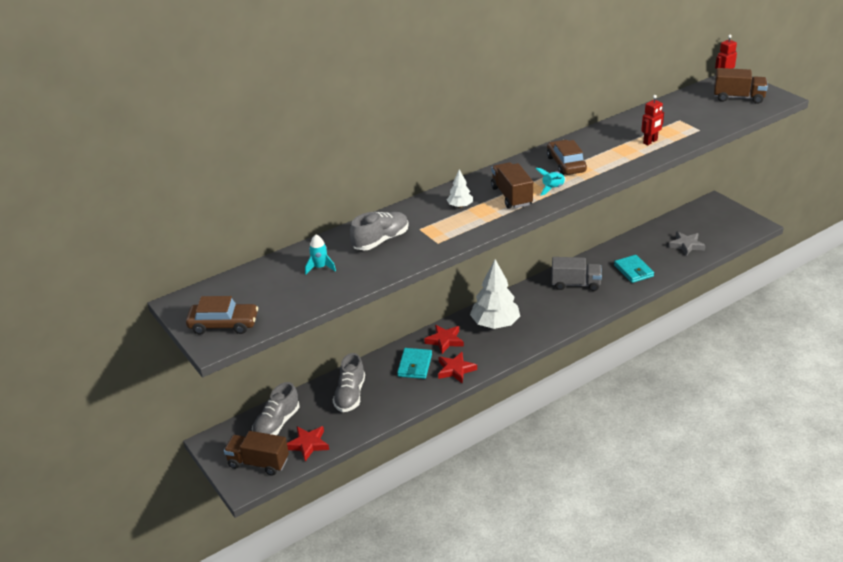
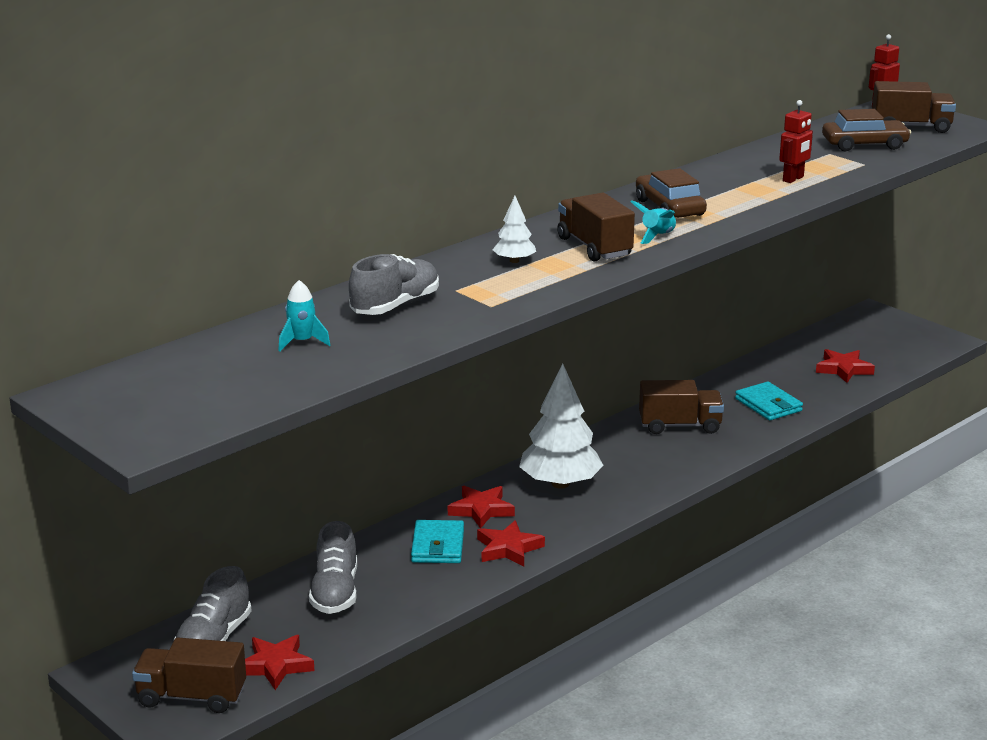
camera: 10 degrees left, 10 degrees down
(223, 324) = (154, 419): brown car -> brown car (864, 144)
(575, 284) = (680, 426): grey truck -> brown truck
(686, 245) = (843, 369): grey star -> red star

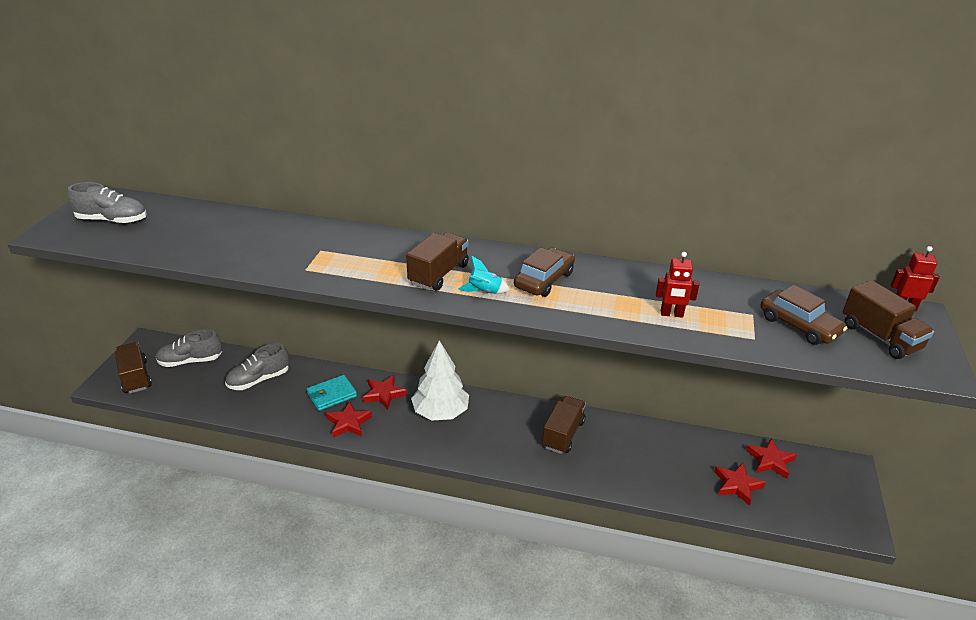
camera: 55 degrees right, 10 degrees up
(275, 665) = (177, 391): red star -> red star (770, 461)
(302, 342) = (206, 230): turquoise rocket -> none
(395, 306) = (279, 240): grey shoe -> grey shoe (112, 220)
(514, 261) = (386, 254): white tree -> none
(680, 426) = (563, 434): brown truck -> brown truck turned 120 degrees counterclockwise
(768, 405) = (637, 465): turquoise wallet -> none

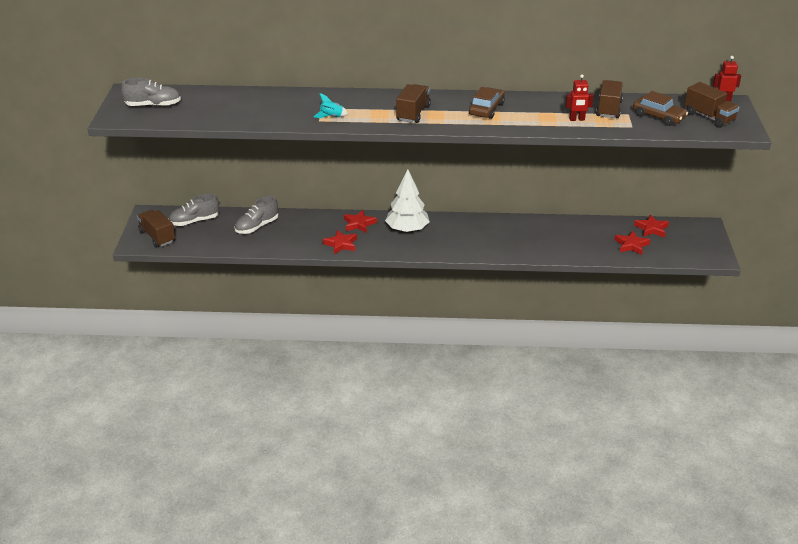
camera: 10 degrees left, 0 degrees up
(332, 395) = (319, 229): turquoise wallet -> none
(484, 292) = (449, 120): turquoise rocket -> turquoise rocket (331, 117)
(563, 434) = (502, 231): brown truck -> brown truck (609, 109)

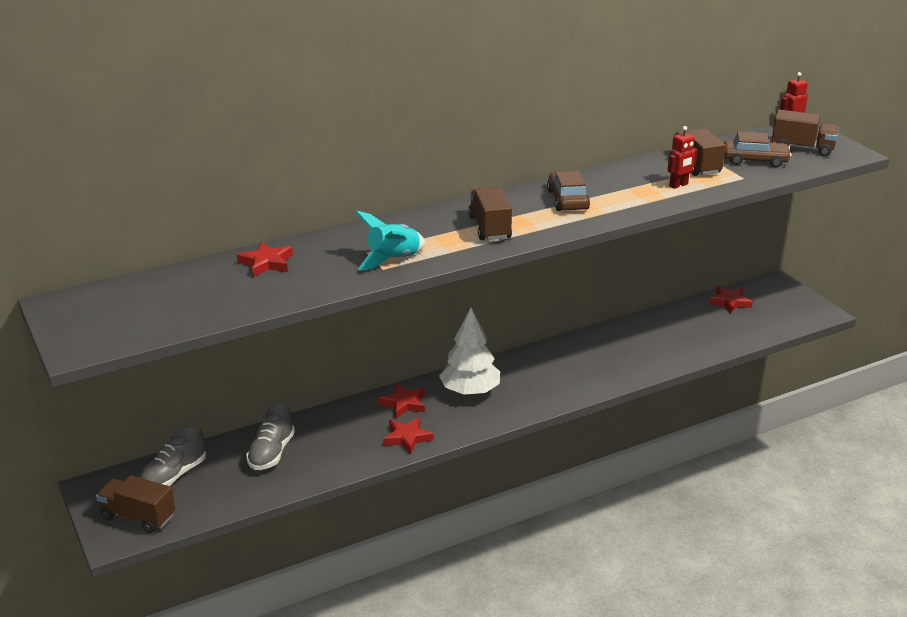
camera: 30 degrees left, 5 degrees down
(153, 105) = (120, 313): grey shoe -> none
(331, 117) = (393, 259): turquoise rocket -> turquoise rocket, size x1.62
(631, 245) = (729, 327): red star -> red star (266, 263)

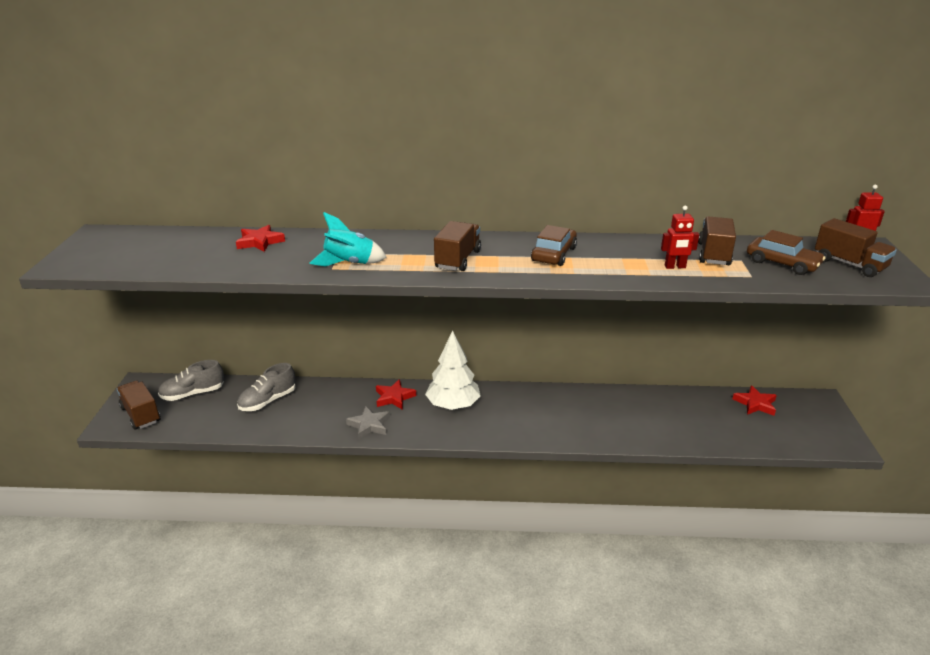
camera: 30 degrees right, 0 degrees up
(407, 438) = (369, 425): red star -> grey star

